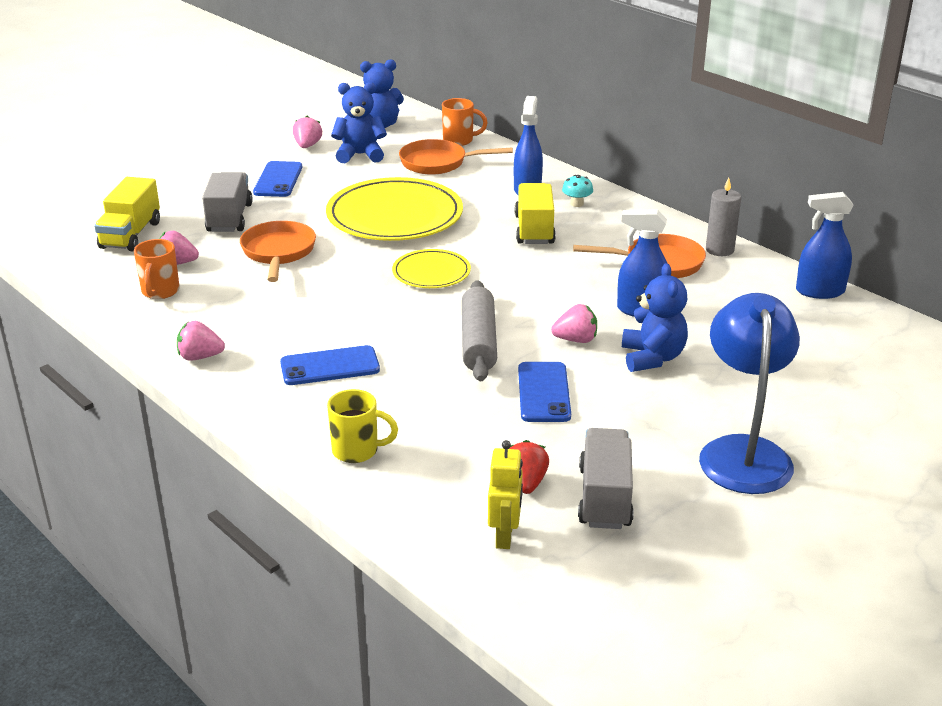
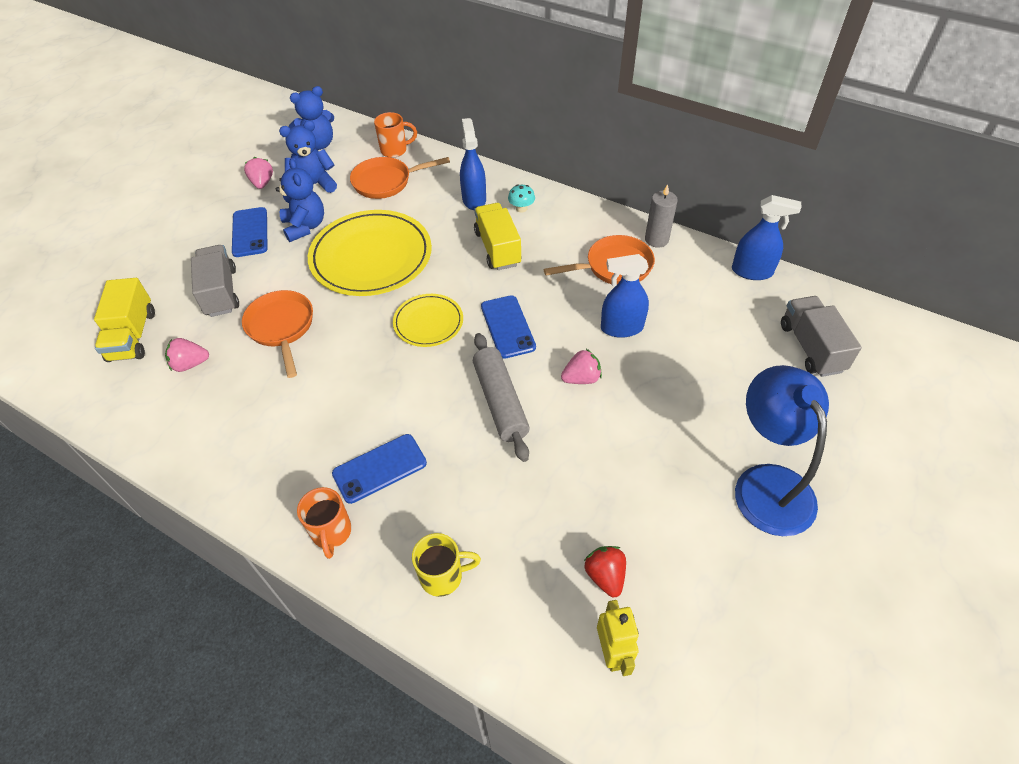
camera: 15 degrees left, 20 degrees up
(160, 292) = (186, 407): orange mug -> orange mug (331, 533)
(200, 357) = (254, 487): pink strawberry -> none
(544, 392) = (578, 453): blue phone -> blue phone (508, 327)
(604, 497) = (678, 575): grey truck -> grey truck (811, 347)
(652, 358) = (652, 385): blue teddy bear -> blue teddy bear (305, 226)
(819, 291) = (752, 271): blue spray bottle -> blue spray bottle turned 150 degrees counterclockwise

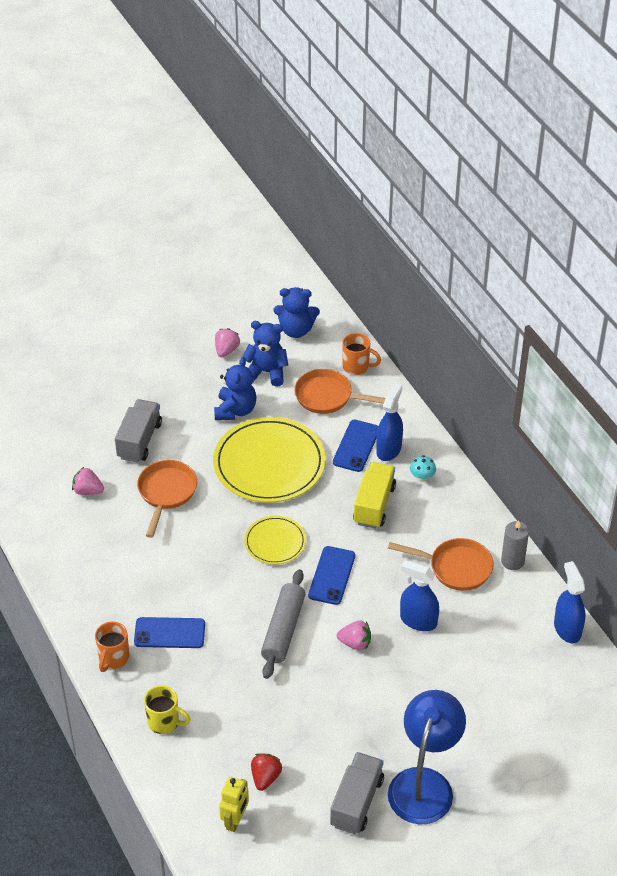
camera: 30 degrees right, 5 degrees down
(132, 335) = (60, 447): yellow truck -> none
(250, 232) = (190, 395): blue phone -> blue phone (356, 446)
(752, 271) = (567, 628): blue spray bottle -> blue spray bottle turned 150 degrees counterclockwise
(811, 347) = (554, 712): grey truck -> grey truck (356, 802)

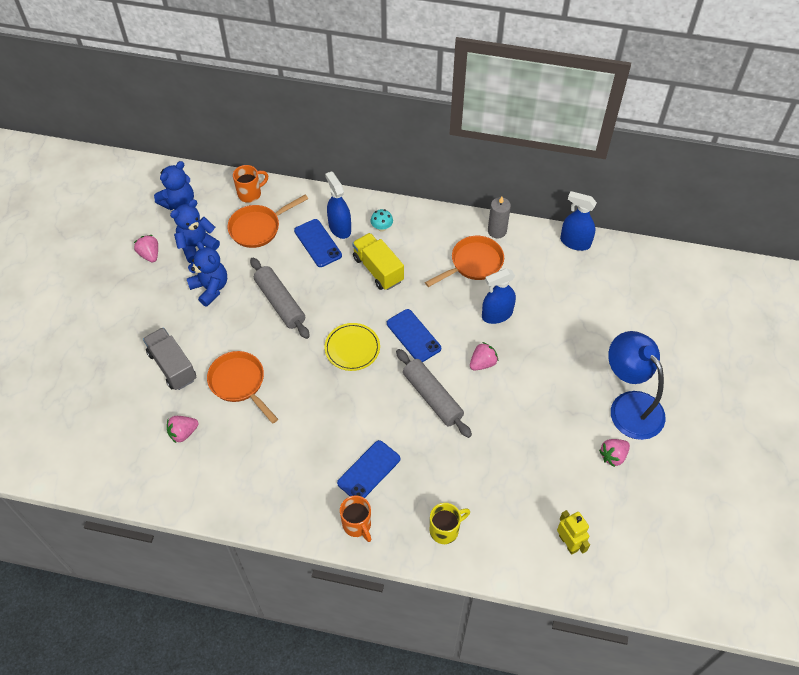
camera: 50 degrees left, 10 degrees up
(265, 777) = (548, 497): red strawberry -> none
(269, 464) = (280, 302): yellow plate -> grey rolling pin
(356, 802) = (613, 456): grey truck -> pink strawberry

